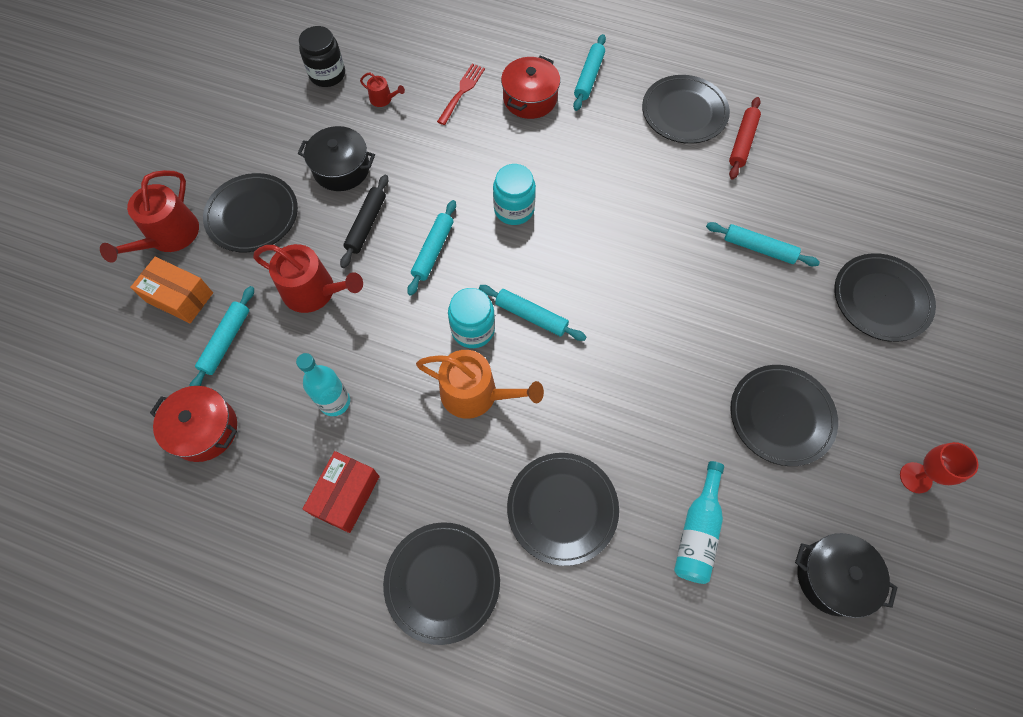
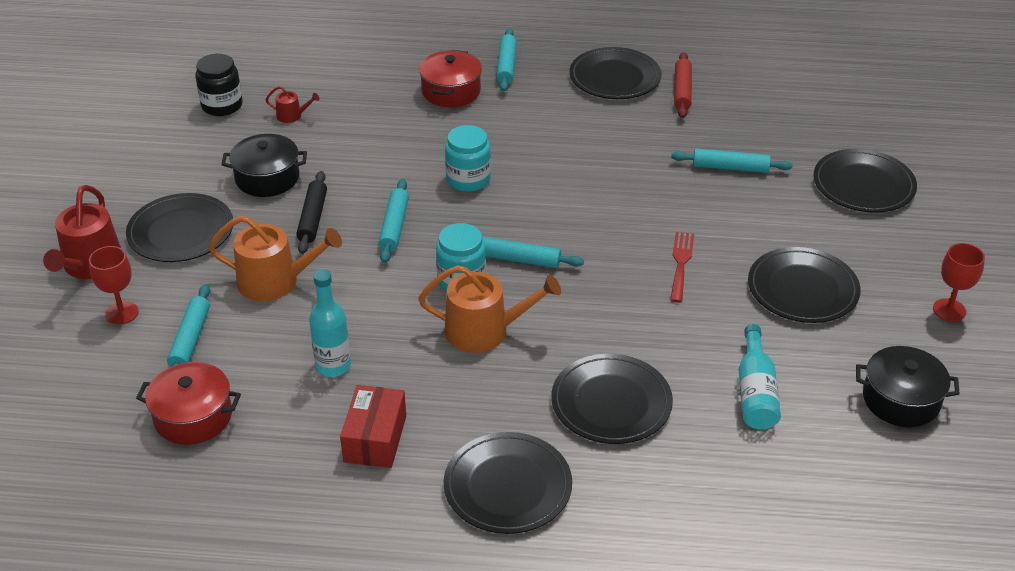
camera: 15 degrees left, 25 degrees down
(179, 297) = (122, 313): orange box -> red goblet
(314, 291) = (275, 281): red watering can -> orange watering can
(462, 92) = (376, 97): red fork -> red fork (681, 264)

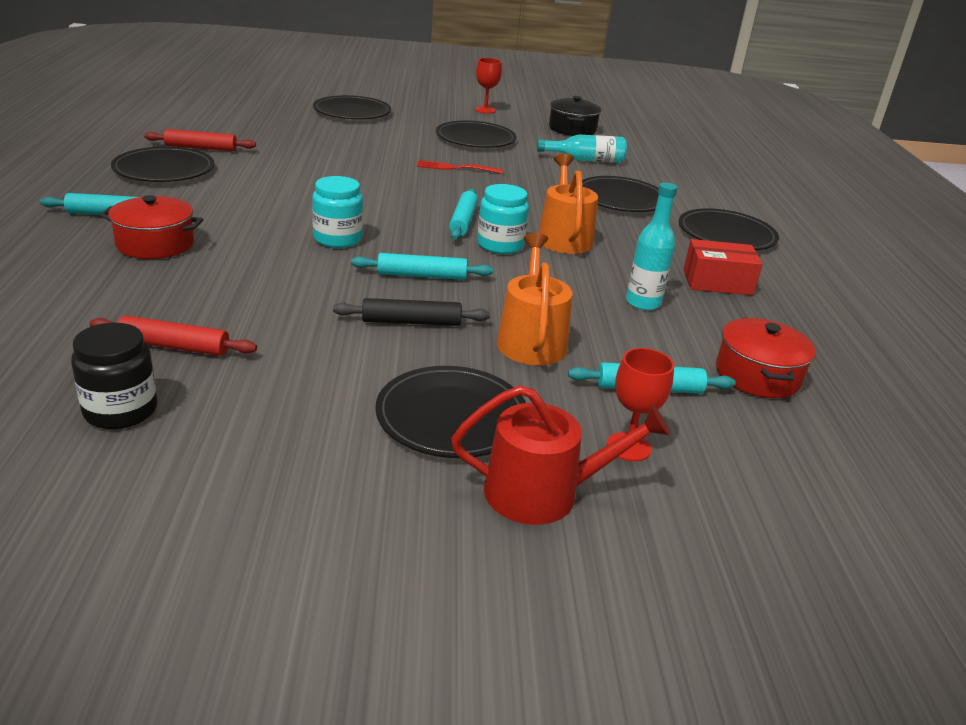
camera: 100 degrees left, 10 degrees down
(267, 178) = (327, 357): black pot -> none
(292, 116) = (174, 346): red watering can -> red rolling pin
(730, 168) = (326, 143): turquoise rolling pin -> none

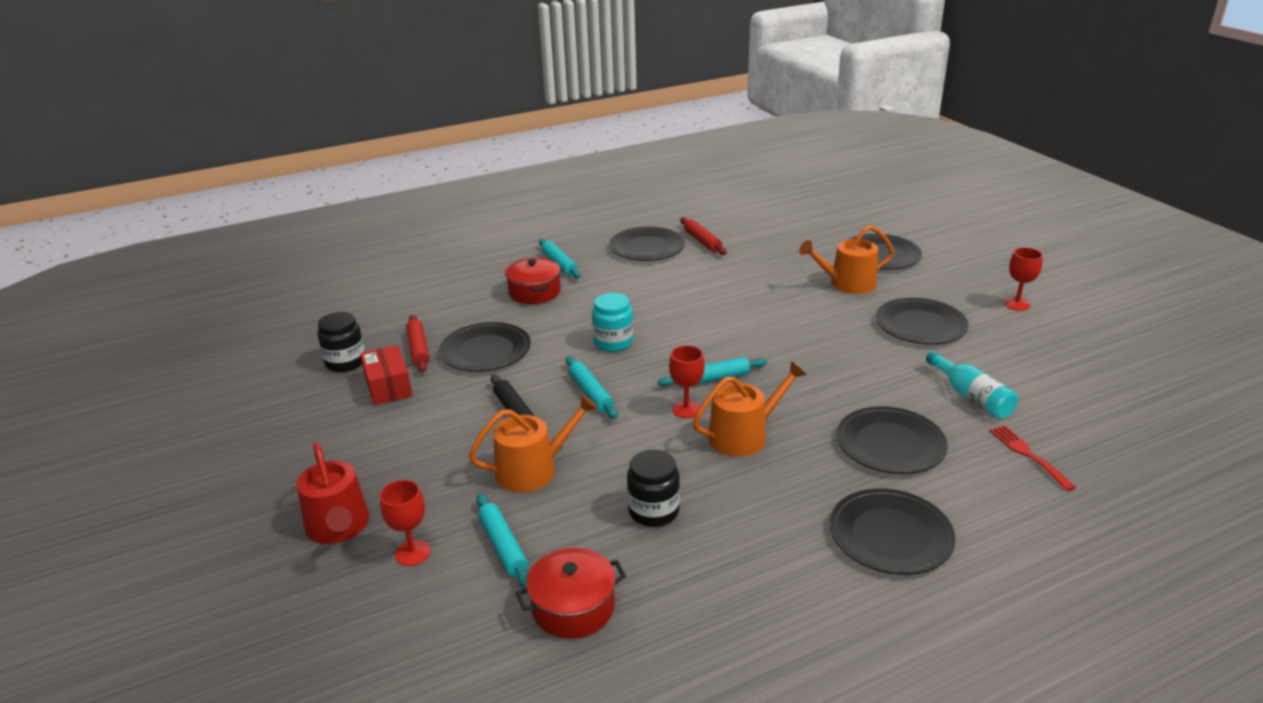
camera: 70 degrees right, 0 degrees up
(379, 134) = (847, 284): none -> orange watering can
(452, 417) = (404, 466): black plate -> black plate (485, 351)
(455, 168) = (827, 339): red fork -> red fork (1028, 455)
(500, 245) = (686, 409): turquoise jar -> red goblet
(572, 129) = (1058, 364): black pot -> none
(643, 303) = (653, 511): turquoise bottle -> black jar
(717, 282) = (750, 549): red box -> red box (388, 387)

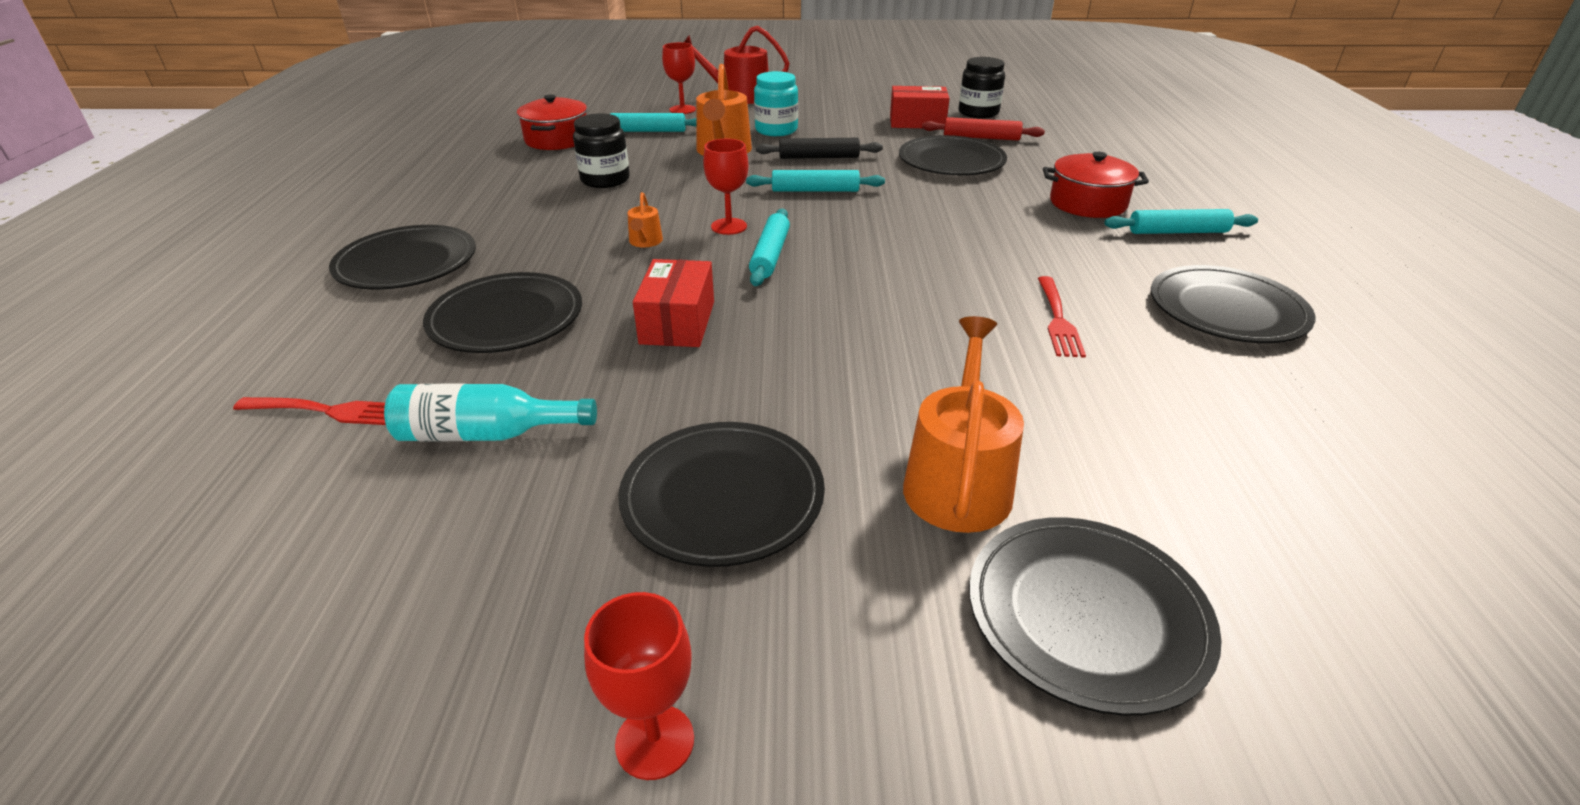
camera: 115 degrees right, 5 degrees up
(613, 342) = (913, 221): turquoise jar -> turquoise jar (776, 130)
(698, 282) = (1057, 319): none -> red fork
(702, 241) = (1247, 373): red rolling pin -> none
(744, 435) = (645, 242): orange watering can -> orange watering can, size x0.48
(822, 382) = (677, 322): none -> red box

